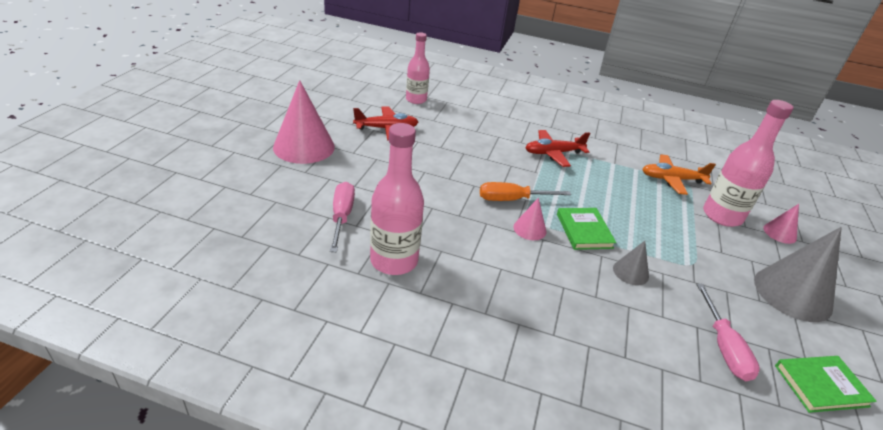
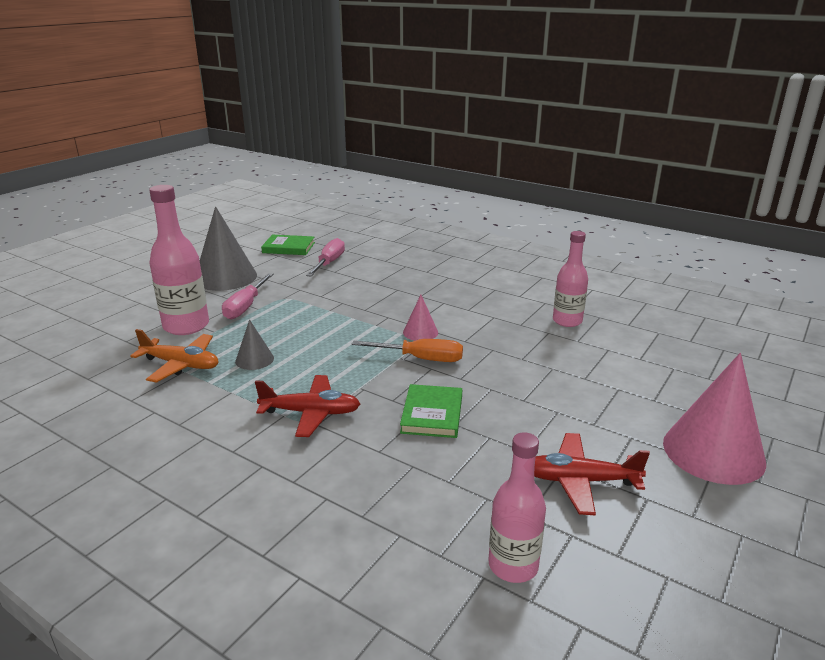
camera: 160 degrees left, 10 degrees down
(342, 216) = (625, 357): pink screwdriver -> pink screwdriver (246, 306)
(394, 261) = (567, 321): pink bottle -> pink bottle, size x0.67
(584, 231) = (362, 326): green book -> green book (432, 414)
(630, 272) = (350, 298): grey cone -> grey cone (254, 359)
(779, 233) = (150, 309): pink cone -> none

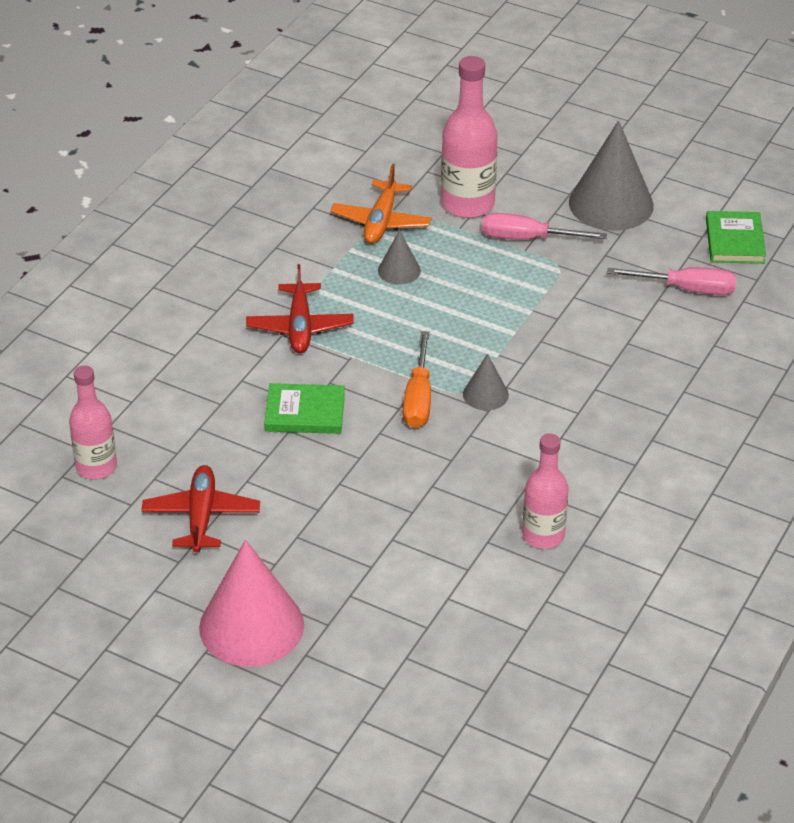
camera: 85 degrees right, 15 degrees up
(420, 332) = (485, 394): pink cone -> grey cone

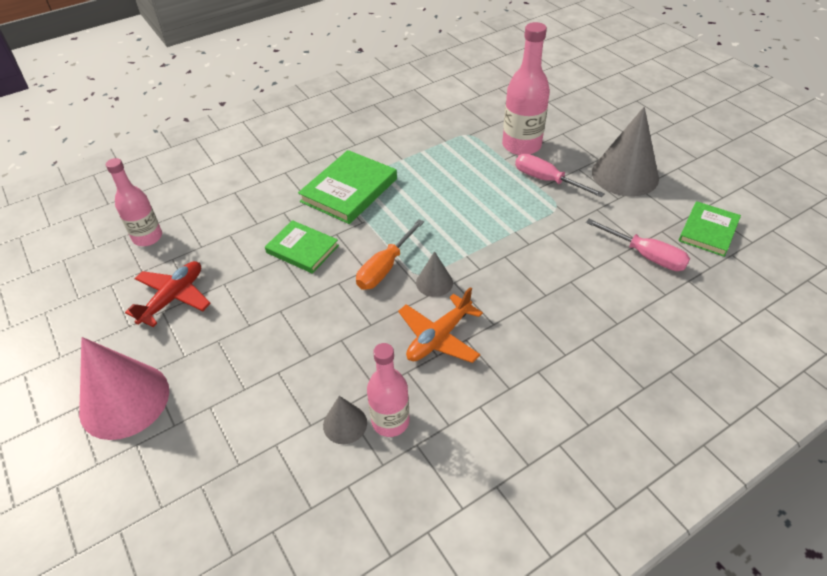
camera: 30 degrees right, 5 degrees up
(300, 327) = (349, 190): red plane -> green book
(381, 222) = (455, 140): orange plane -> orange plane (439, 337)
(399, 270) = (442, 174): grey cone -> grey cone (345, 424)

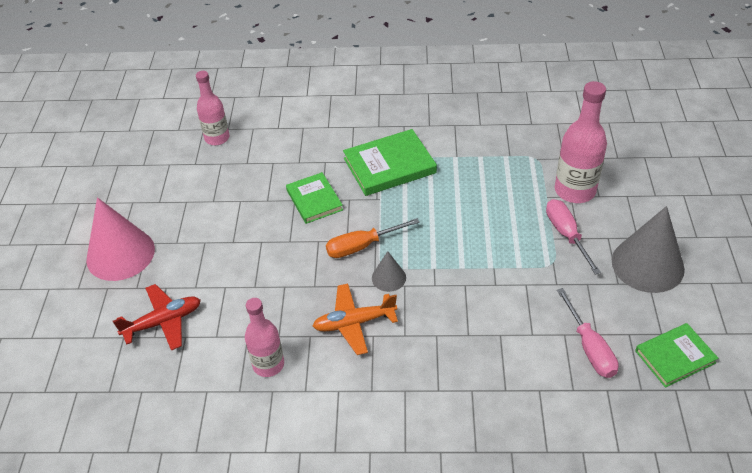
camera: 35 degrees right, 0 degrees up
(173, 298) = (200, 195): red plane -> red plane (163, 322)
(345, 424) = (238, 349): grey cone -> none

